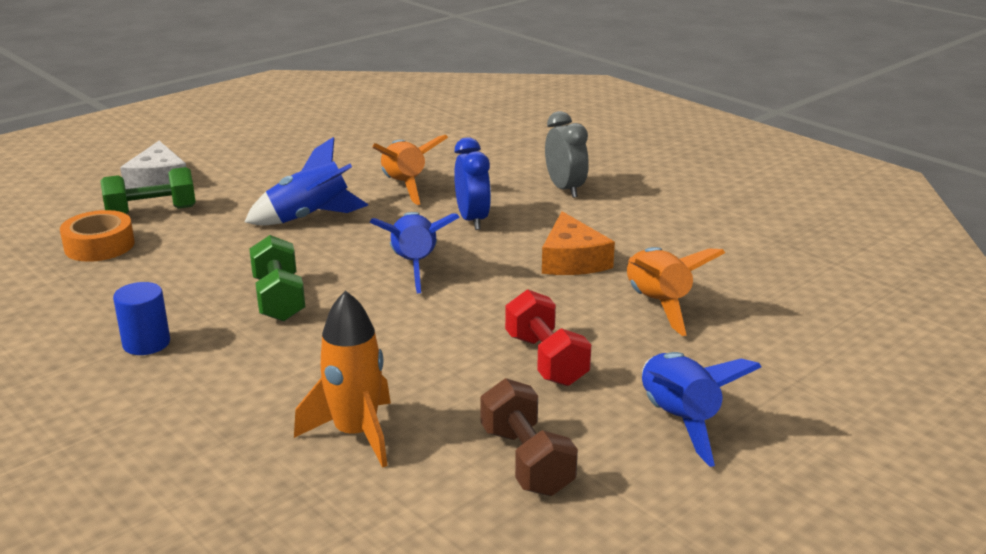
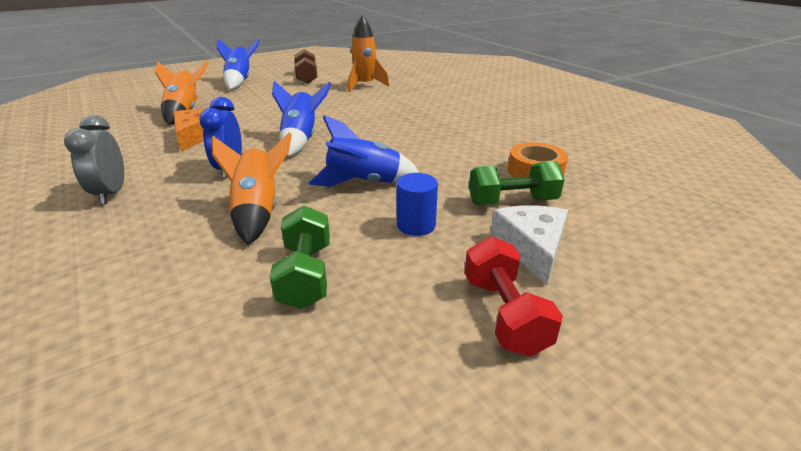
camera: 170 degrees left, 5 degrees up
(146, 343) = (463, 115): blue cylinder -> blue cylinder (416, 225)
(279, 299) = (393, 128): green dumbbell -> green dumbbell (305, 275)
(546, 360) = (269, 98): red dumbbell -> red dumbbell (504, 314)

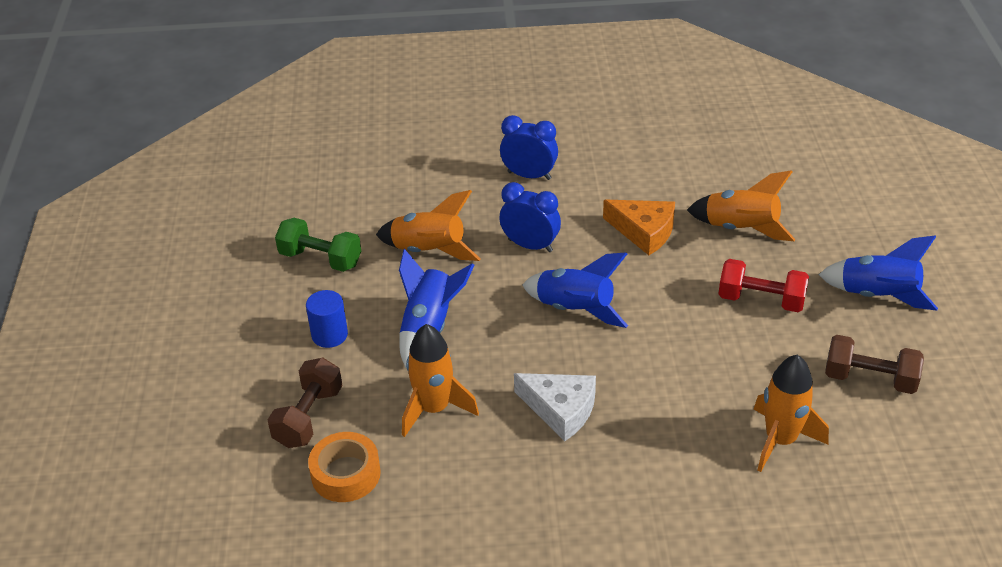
camera: 120 degrees right, 10 degrees up
(111, 193) = (529, 175): grey clock -> blue clock
(442, 159) = (434, 409): none -> orange rocket
(504, 314) = (200, 335): red dumbbell -> red dumbbell (761, 300)
(512, 202) = (309, 417): green dumbbell -> brown dumbbell
(531, 247) = (241, 389): white cheese -> white cheese (560, 409)

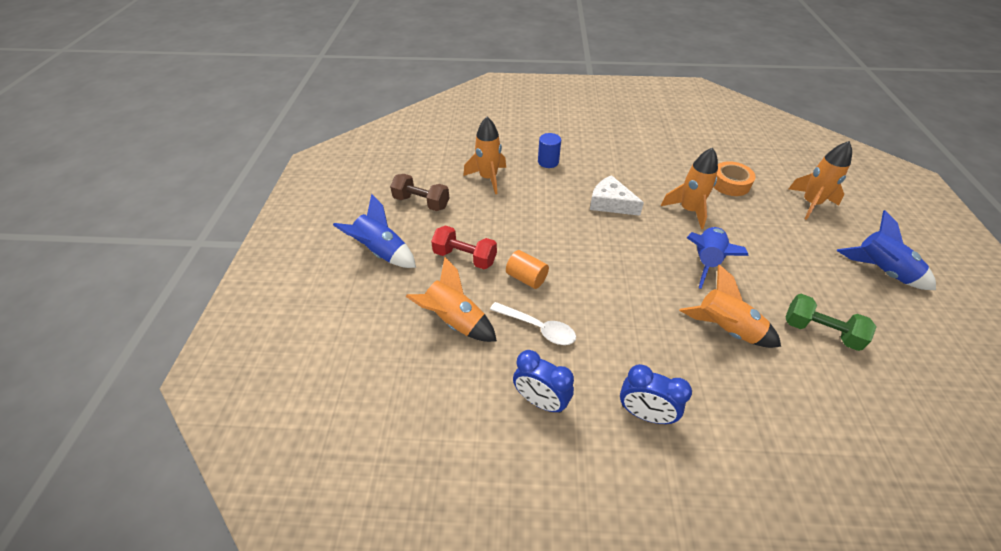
camera: 175 degrees left, 5 degrees up
(225, 443) = (810, 204): none -> orange rocket
(309, 417) = (766, 213): brown dumbbell -> none
(329, 335) = (778, 263): blue cylinder -> blue cylinder (548, 162)
(530, 245) = (637, 324): blue clock -> blue clock (540, 401)
(575, 309) = (600, 264): blue rocket -> blue rocket (880, 271)
(644, 231) = (538, 328): orange cheese -> white spoon
(670, 282) = (526, 278): none -> orange cylinder

